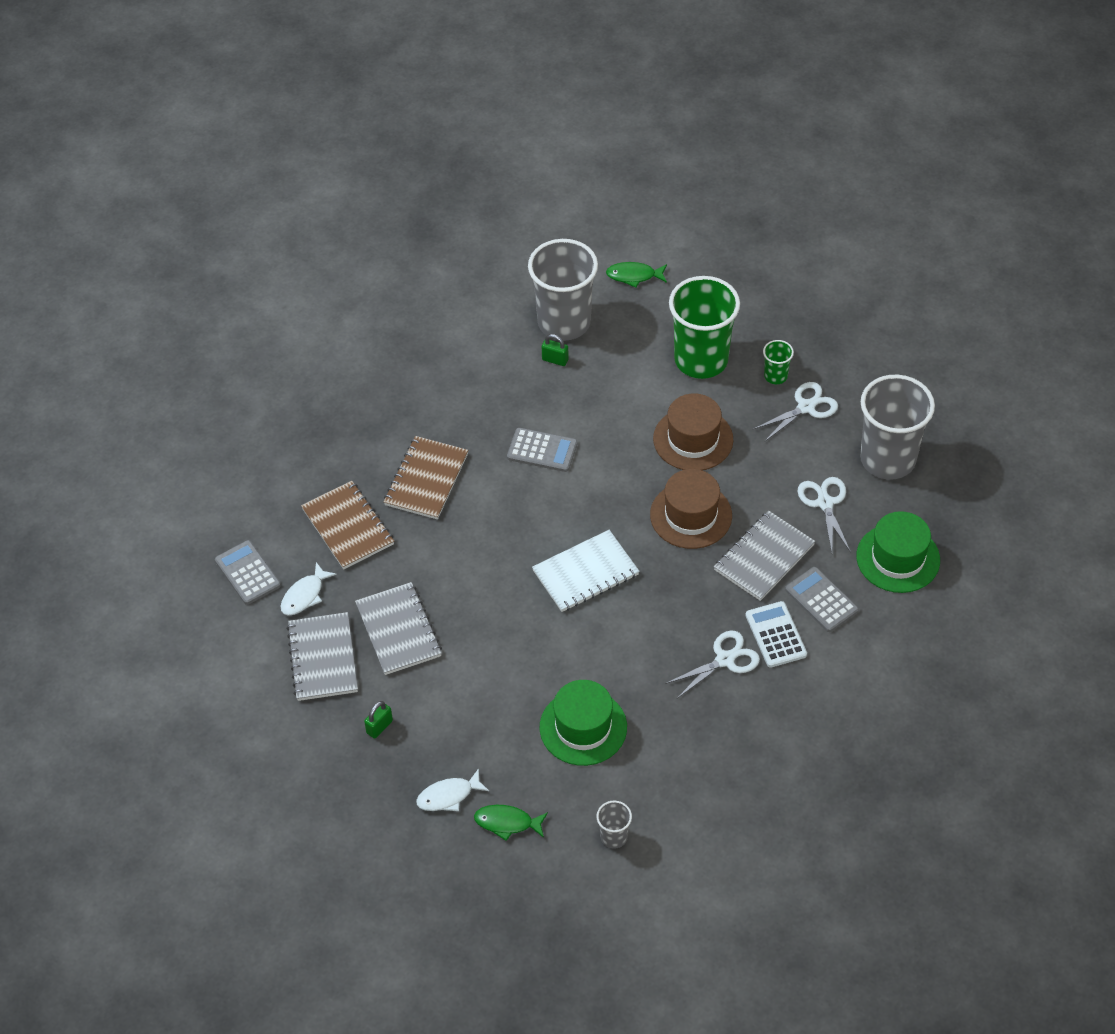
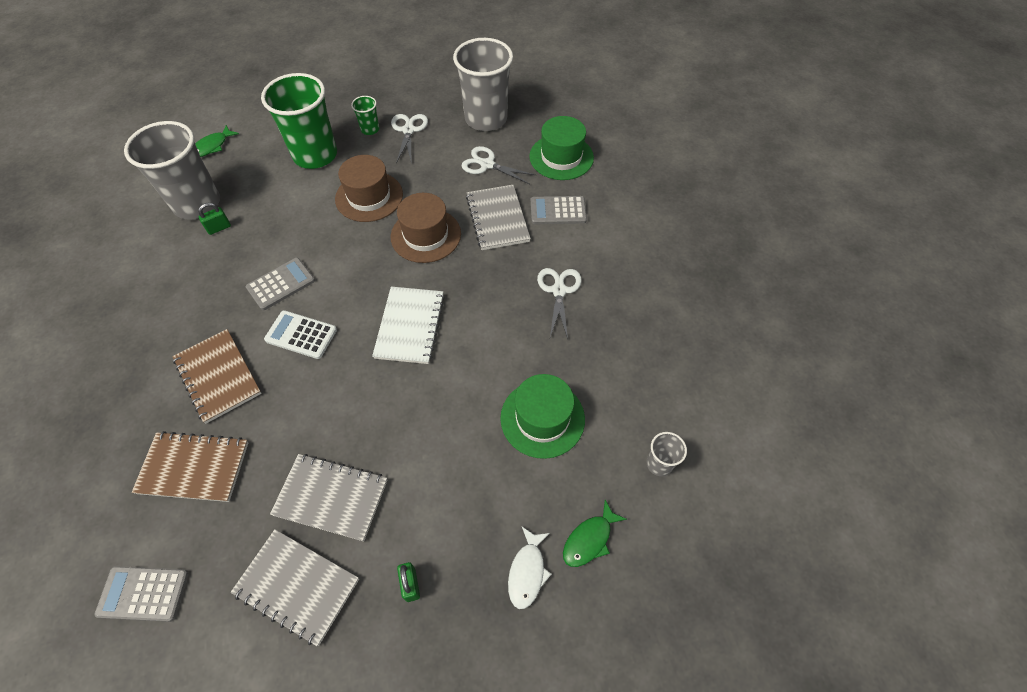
camera: 55 degrees left, 5 degrees up
(304, 595) = (219, 556): white fish -> none
(776, 635) = (563, 250): white calculator -> white calculator (301, 335)

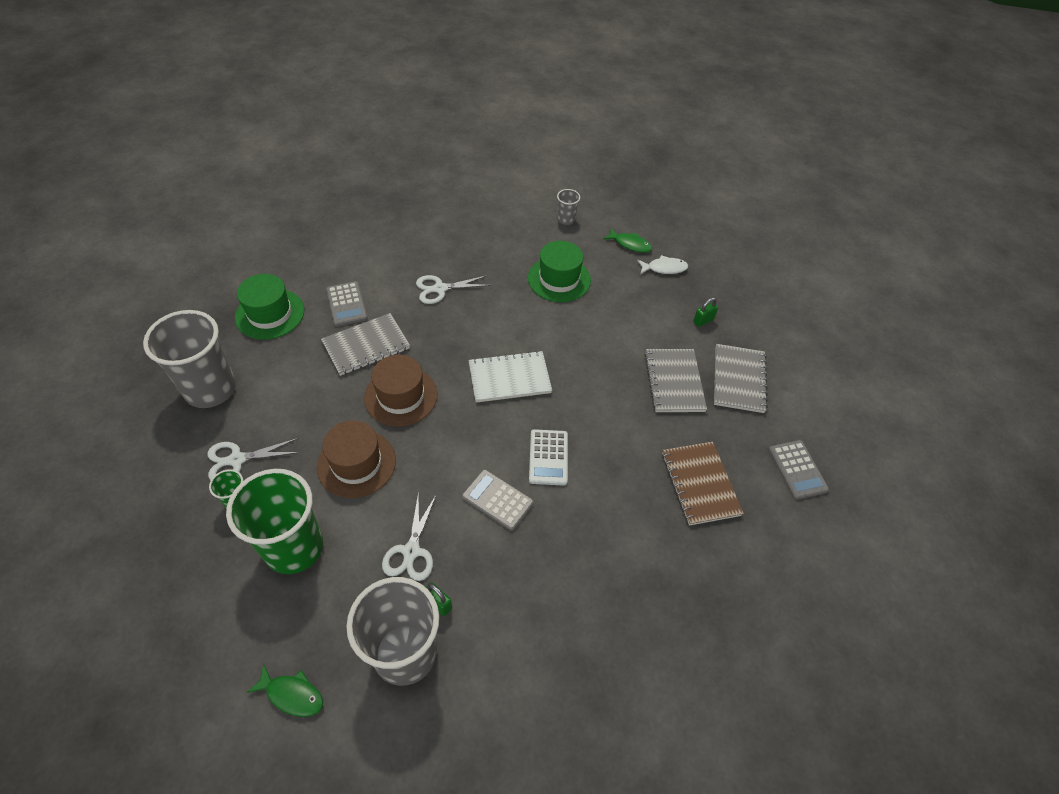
camera: 110 degrees left, 5 degrees down
(218, 376) = (616, 507): brown notebook -> none
(487, 165) = (289, 370): white scissors -> white scissors (411, 551)

